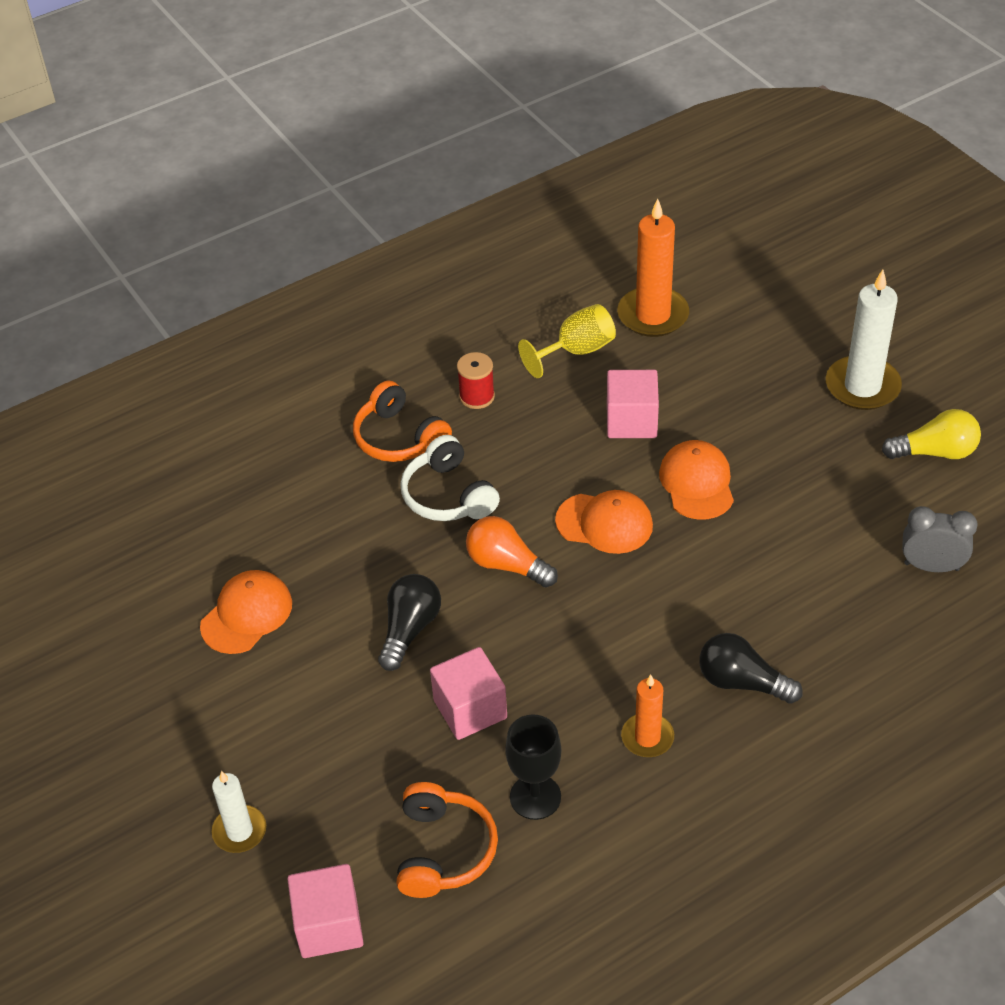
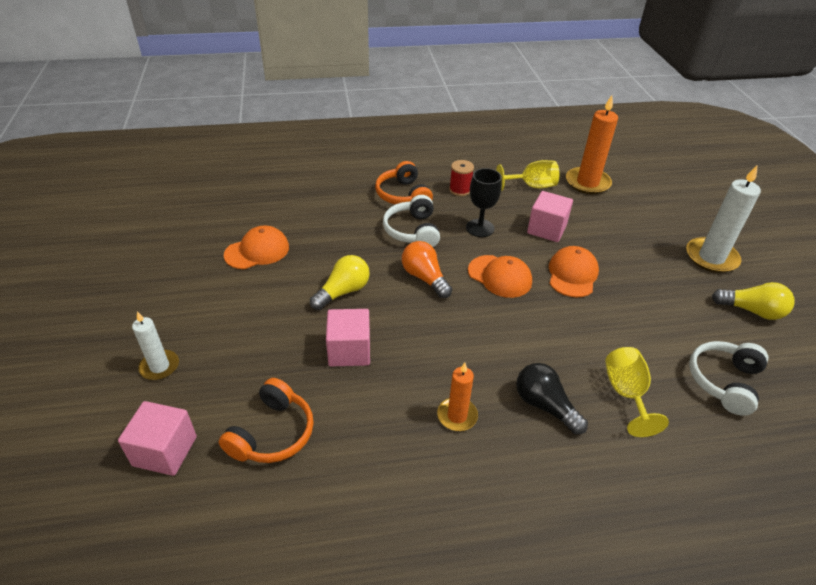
camera: 20 degrees right, 5 degrees down
(409, 629) = (343, 292): black light bulb -> yellow light bulb
(535, 797) = (356, 424): black goblet -> black goblet (480, 228)
(827, 628) = (626, 394): none -> yellow goblet
(931, 566) = (724, 381): grey clock -> white headphones

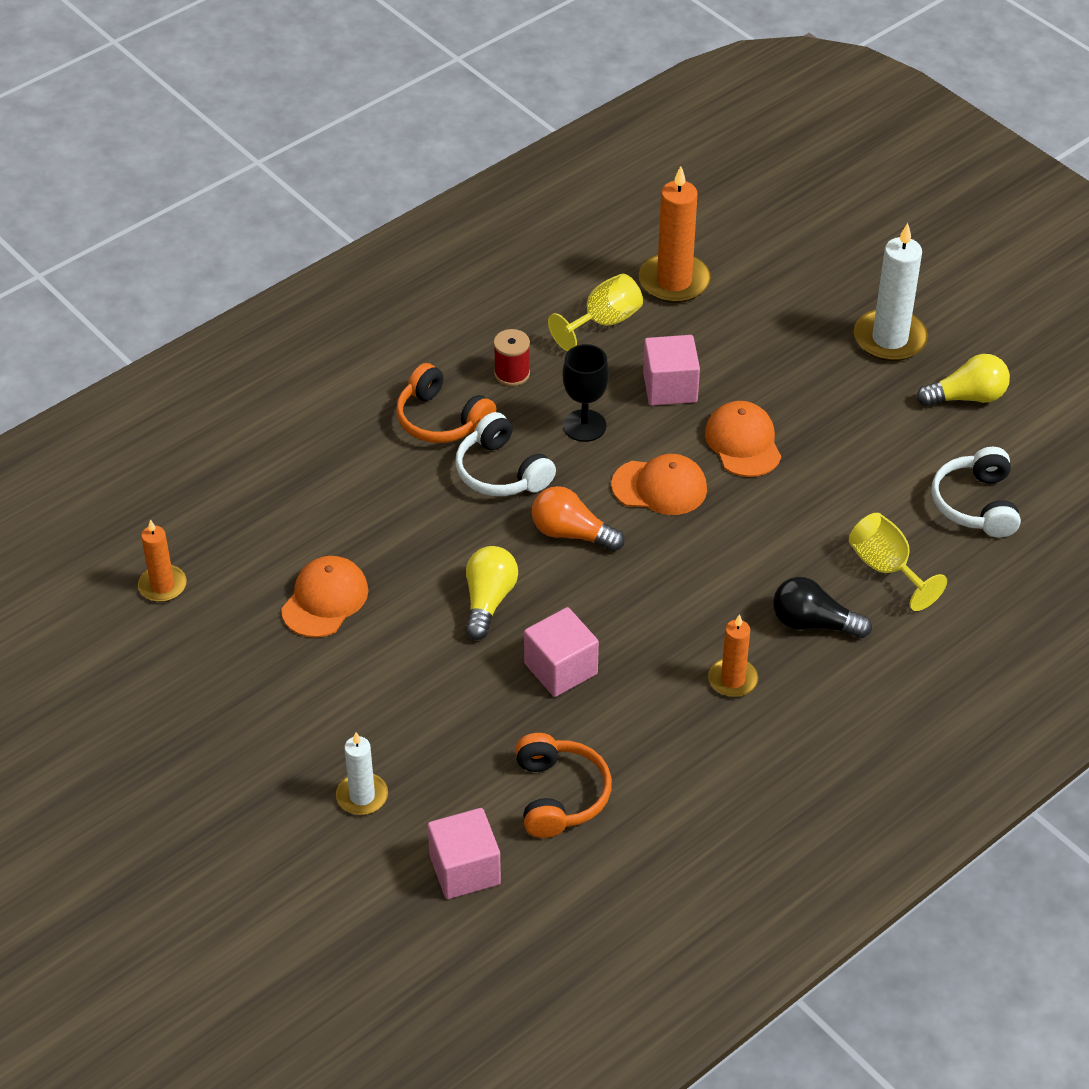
camera: 30 degrees left, 5 degrees up
(189, 210) = (162, 586): none -> orange candle

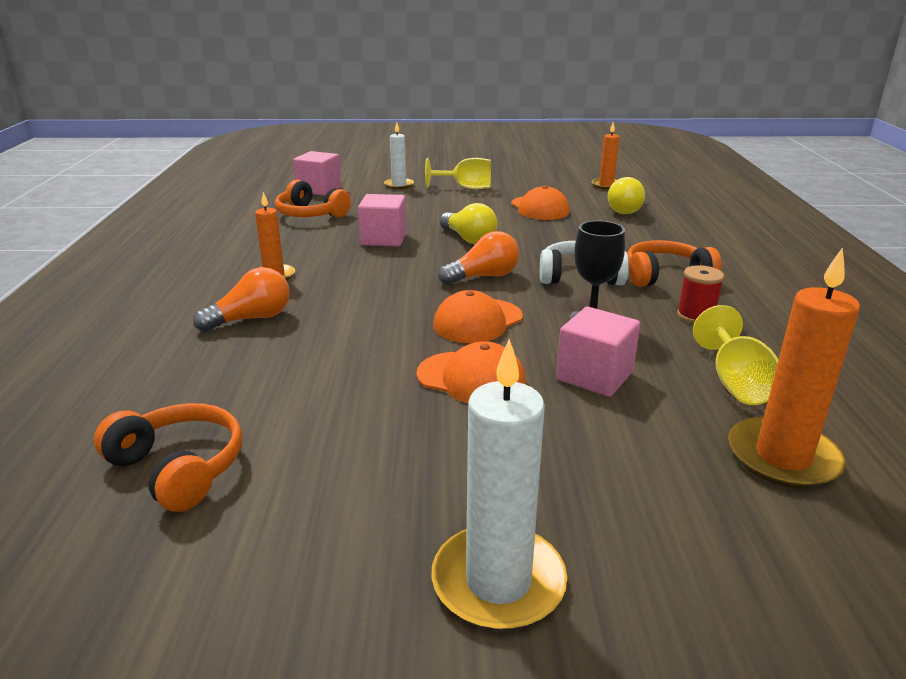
camera: 130 degrees right, 20 degrees down
(813, 623) = (251, 319): black light bulb -> orange light bulb
(886, 568) = (226, 373): yellow goblet -> yellow goblet (466, 188)
(966, 397) = (306, 580): yellow light bulb -> yellow light bulb (627, 210)
(976, 504) = (179, 468): white headphones -> orange headphones

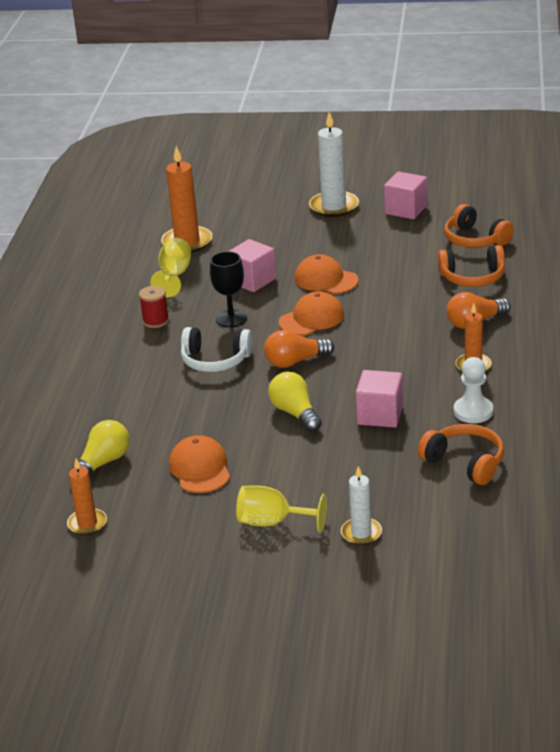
camera: 170 degrees left, 5 degrees up
(290, 242) = (473, 411): none -> white pawn
(319, 189) = (468, 524): pink cube -> pink cube (406, 210)
(665, 276) = (145, 360): orange headphones -> orange headphones (472, 277)

